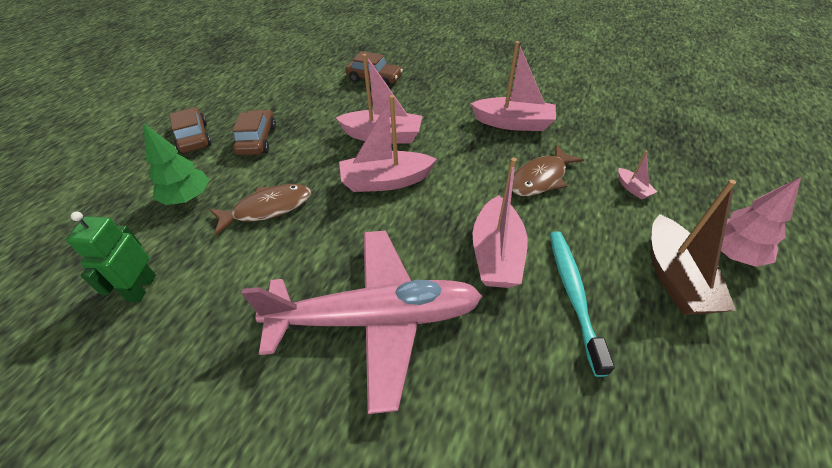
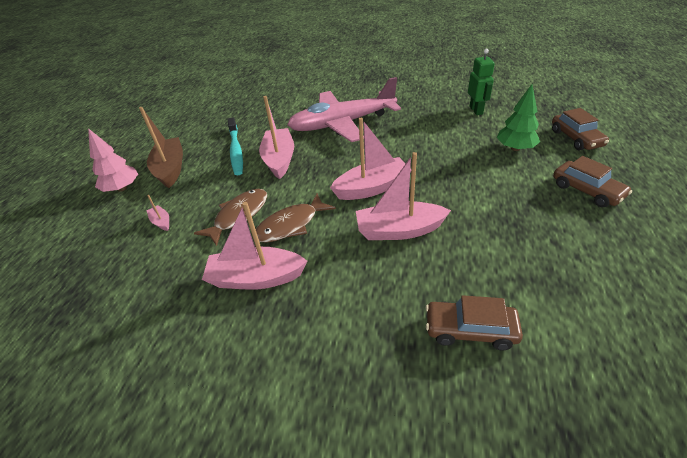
camera: 170 degrees right, 5 degrees down
(257, 140) = (522, 201): brown car -> brown car (576, 138)
(268, 209) = (448, 153): brown fish -> brown fish (290, 225)

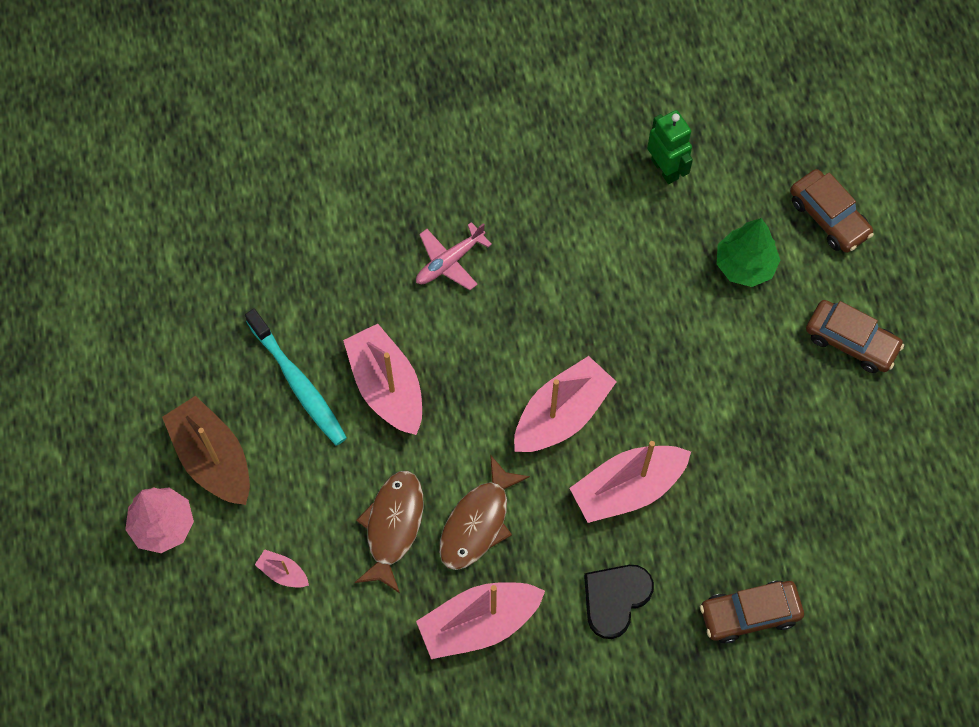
camera: 25 degrees left, 25 degrees up
(343, 124) = (449, 261): pink plane -> pink plane, size x0.43
(361, 289) = (615, 599): none -> black heart

